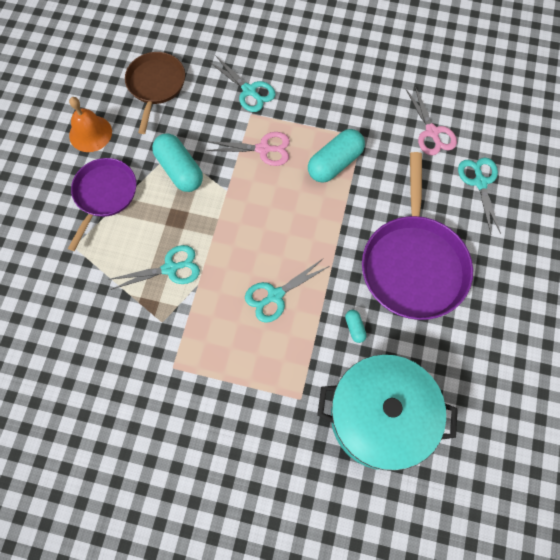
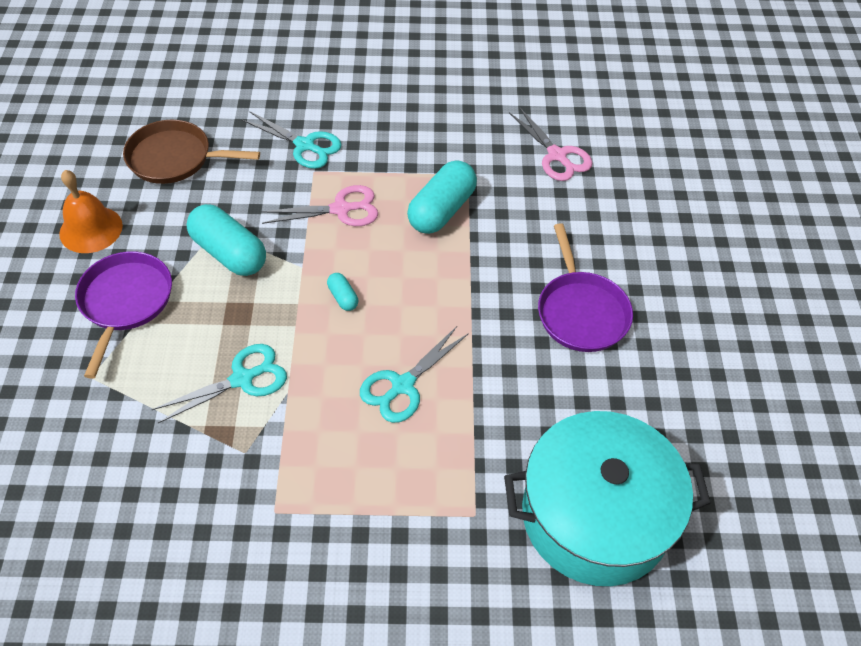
camera: 15 degrees left, 15 degrees down
(156, 85) = (174, 158): brown pan -> brown pan turned 75 degrees counterclockwise
(354, 328) = (525, 405): turquoise capsule -> turquoise capsule (343, 297)
(413, 265) = (581, 312): purple pan -> purple pan, size x0.62
(480, 182) = (635, 201): turquoise scissors -> none

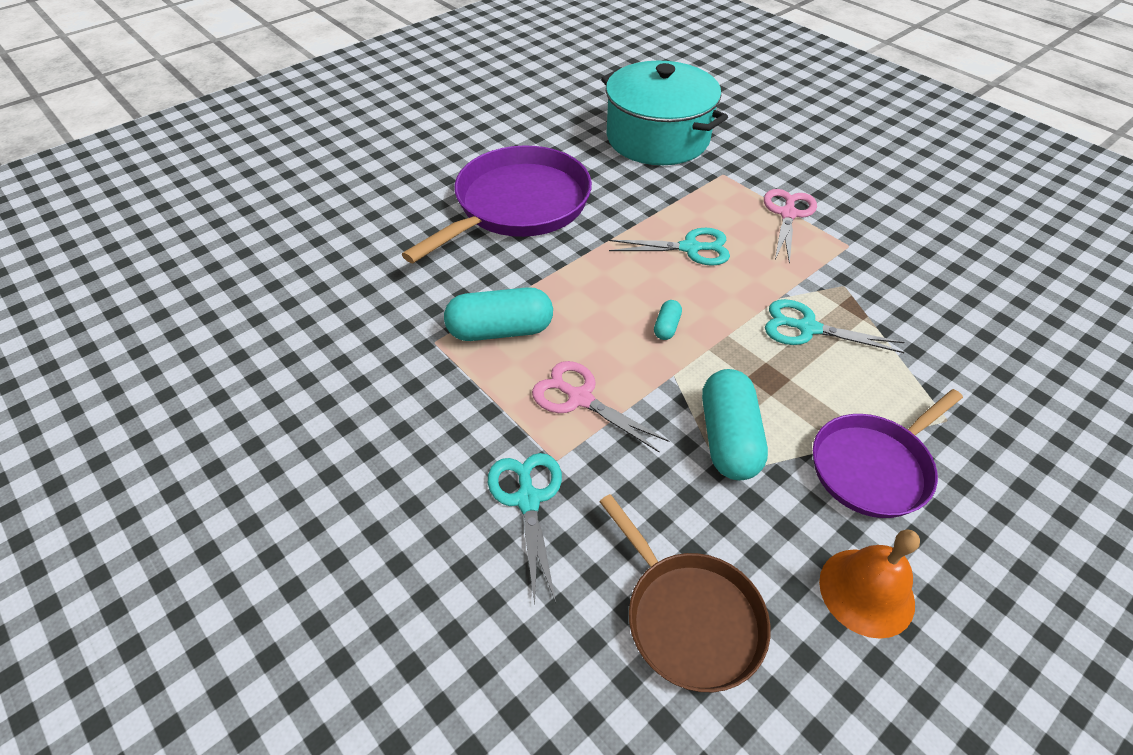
camera: 130 degrees left, 5 degrees down
(557, 155) = (346, 300): pink scissors -> pink scissors (788, 214)
(581, 312) = (518, 205): purple pan -> purple pan, size x1.61

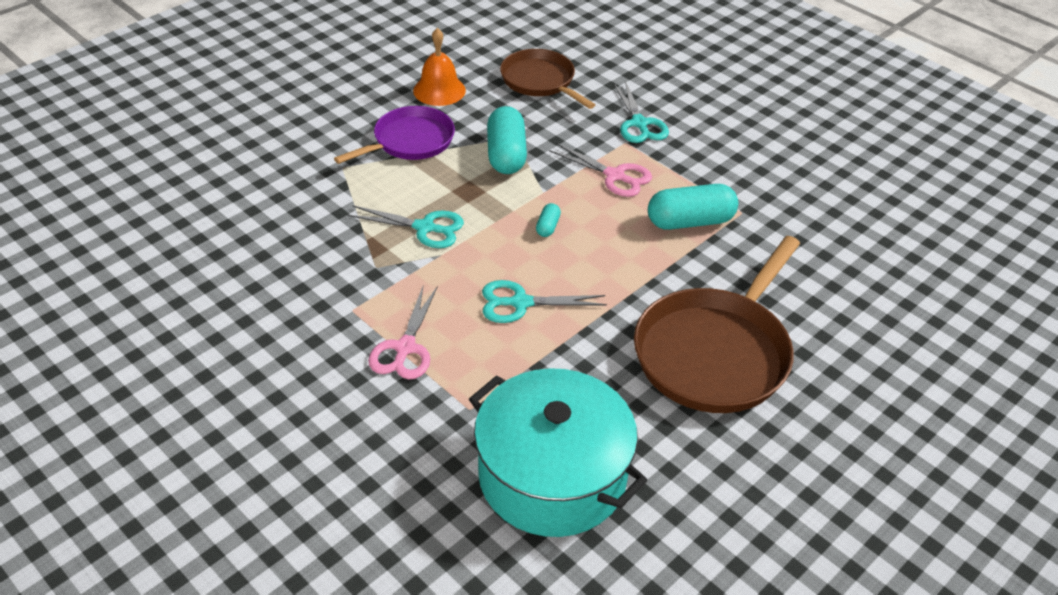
camera: 175 degrees right, 5 degrees down
(518, 205) = (715, 353): purple pan -> brown pan

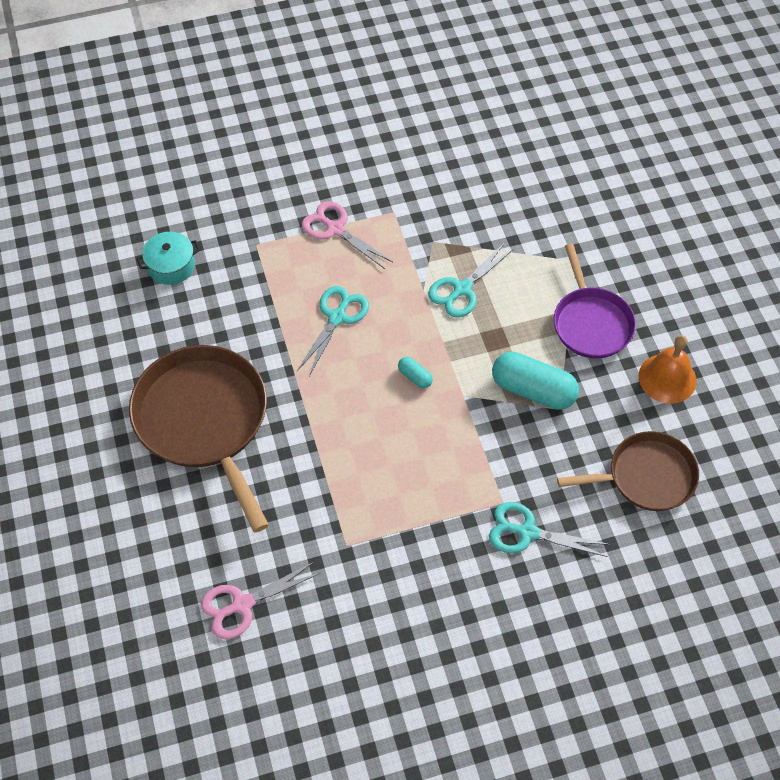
camera: 120 degrees right, 15 degrees up
(552, 476) = (171, 266): turquoise pot -> turquoise pot, size x0.44
(615, 176) = (456, 465): pink scissors -> pink scissors (242, 605)
(690, 222) = (359, 492): turquoise capsule -> none

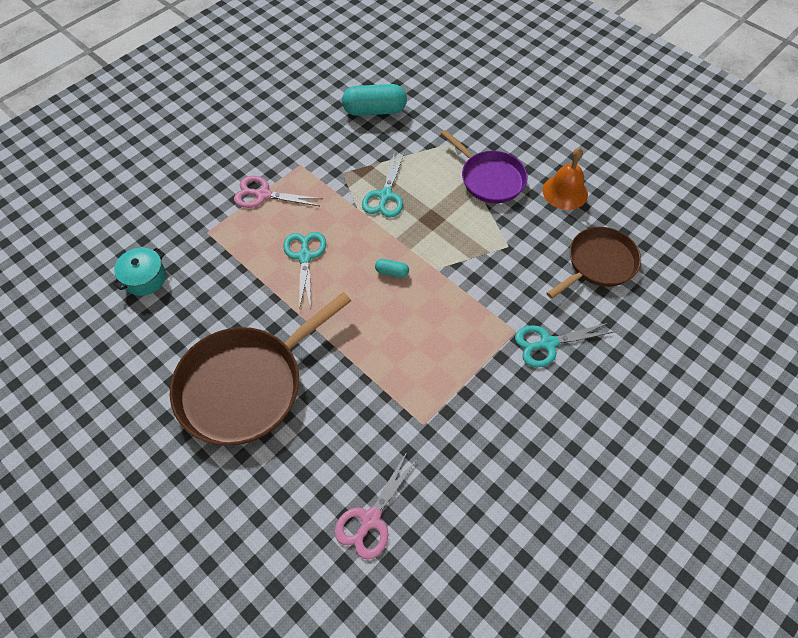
camera: 30 degrees left, 0 degrees up
(204, 420) = (246, 385): brown pan -> brown pan turned 75 degrees counterclockwise
(533, 390) = (482, 241): turquoise capsule -> turquoise capsule (374, 110)

